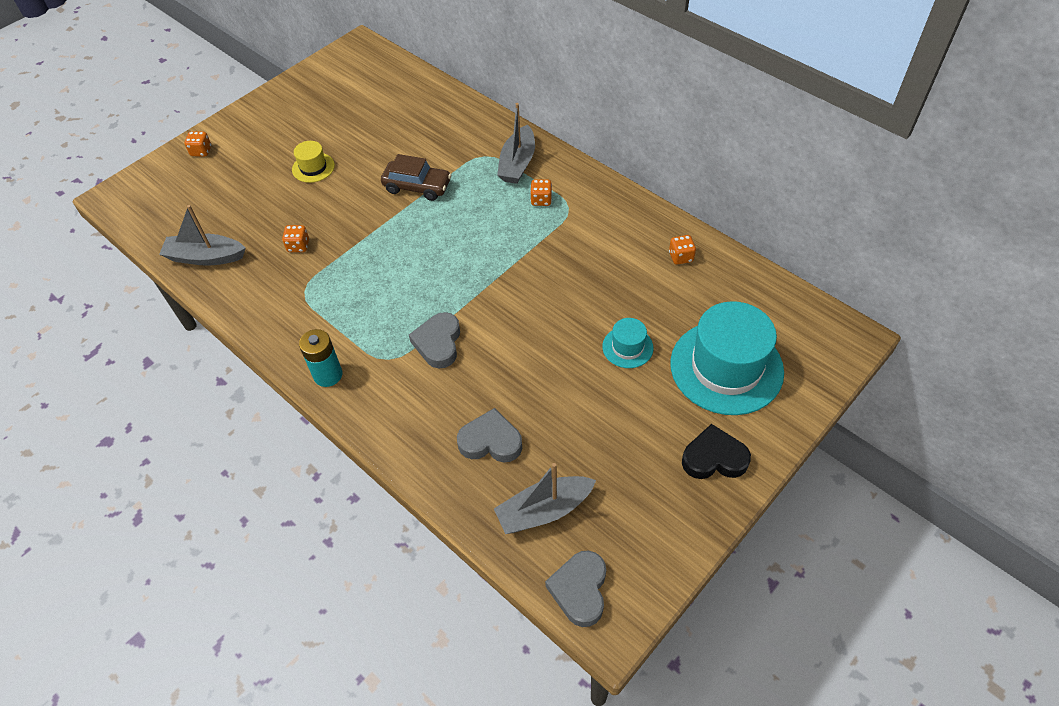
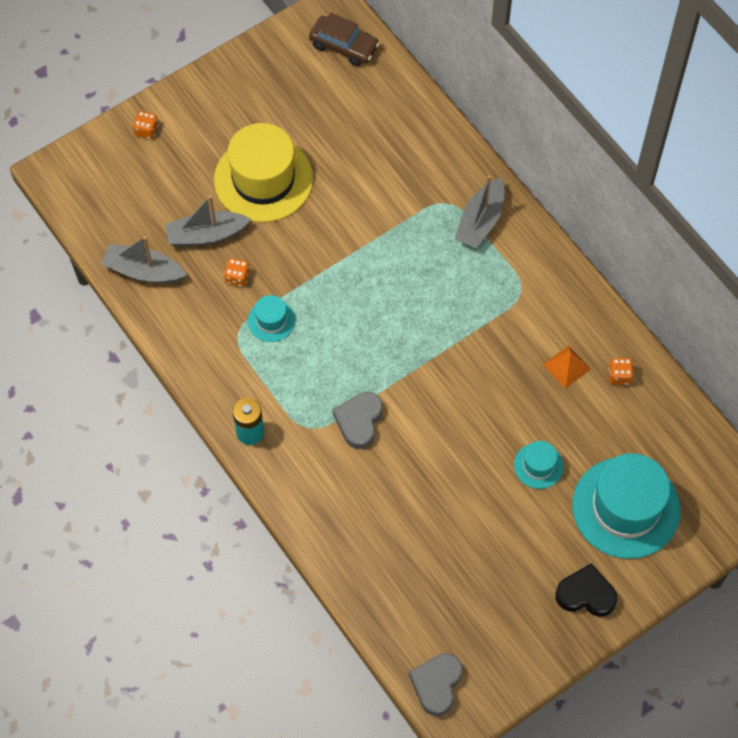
camera: 10 degrees right, 10 degrees up
(313, 167) = (263, 179): yellow hat -> yellow hat, size x2.15
(336, 274) = (271, 320): none -> turquoise hat
(417, 186) = (369, 229): brown car -> brown car (344, 46)
(490, 441) = (389, 533): grey heart -> none
(541, 200) = (495, 274): orange dice -> none
(544, 510) = (422, 609): grey boat -> grey boat (206, 235)
(629, 259) = (567, 366): none -> orange pyramid

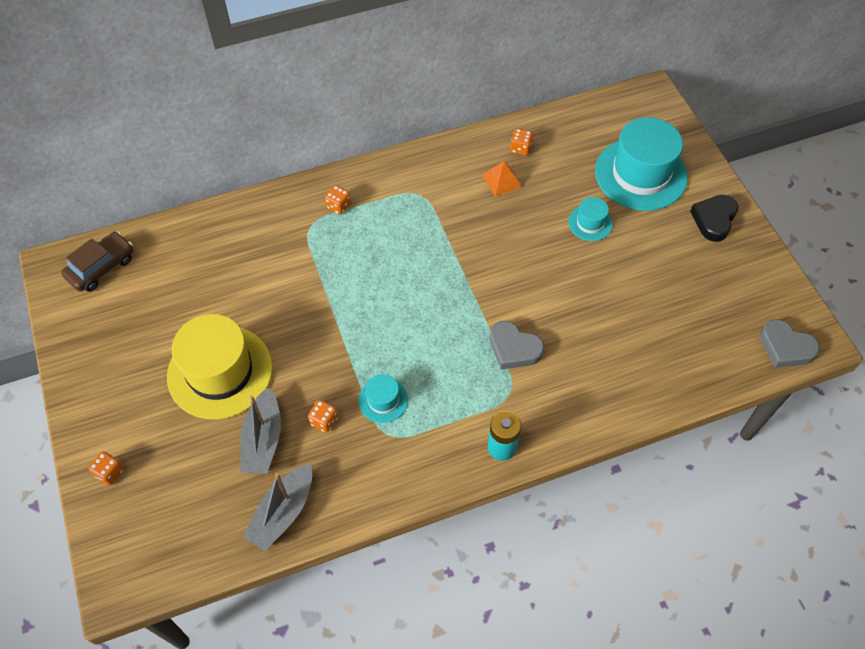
camera: 75 degrees left, 5 degrees down
(480, 221) = (338, 206): grey boat -> orange dice

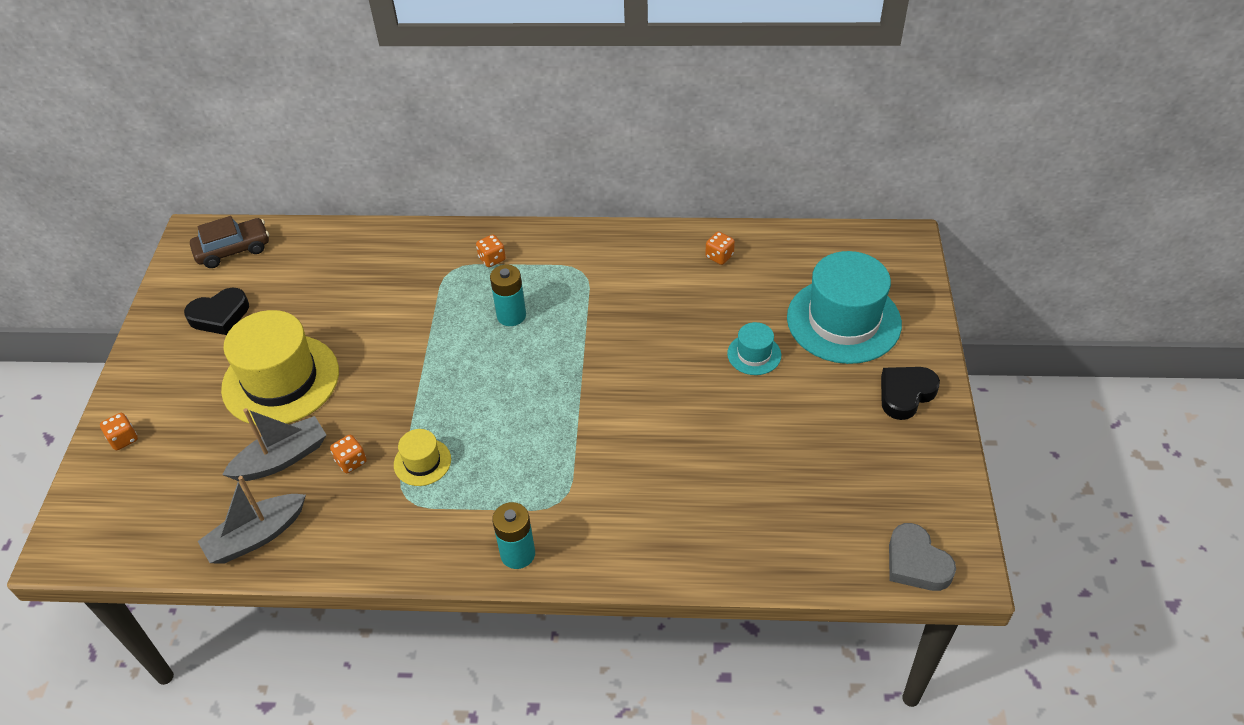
camera: 25 degrees right, 10 degrees down
(127, 332) = (220, 315): none -> black heart
(263, 439) = (281, 459): grey boat -> grey boat turned 150 degrees counterclockwise
(383, 251) = (511, 315): none -> turquoise battery
(383, 400) = (422, 462): turquoise hat -> yellow hat
(502, 180) = (679, 283): orange pyramid -> none
(514, 349) = (591, 457): grey heart -> none

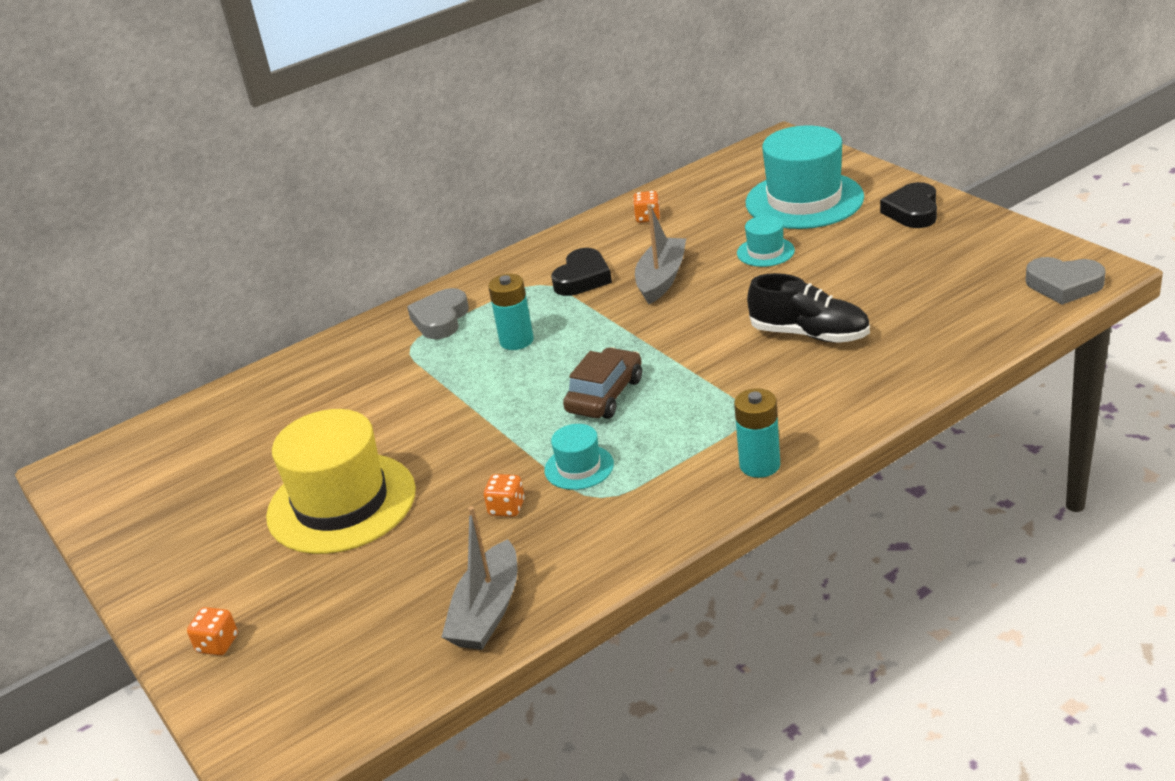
camera: 35 degrees left, 15 degrees down
(220, 315) = (196, 502): black heart -> black heart (582, 278)
(233, 250) = (138, 454): brown car -> brown car (605, 395)
(281, 459) = (429, 549): grey boat -> grey boat (661, 279)
(422, 462) = (579, 467): yellow hat -> turquoise hat
(492, 259) = (440, 319): orange dice -> grey heart
(685, 461) = (809, 334): none -> black shoe

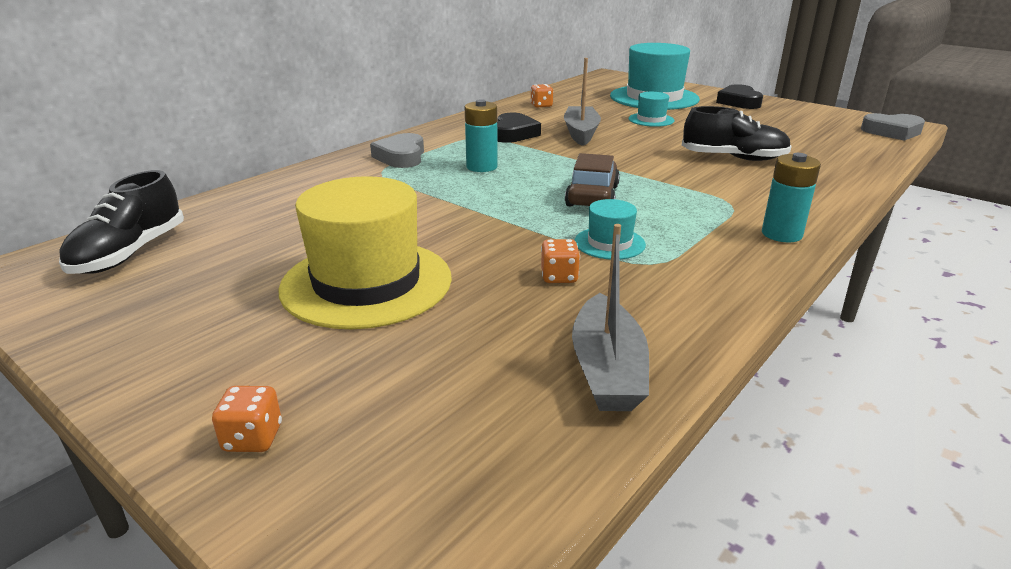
camera: 20 degrees left, 5 degrees down
(162, 454) = (130, 253): none -> black shoe

